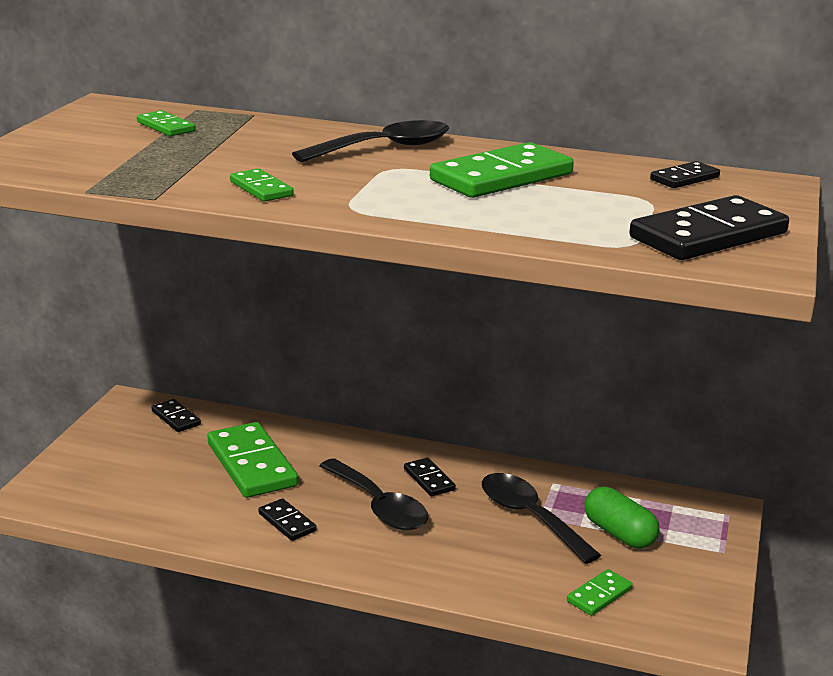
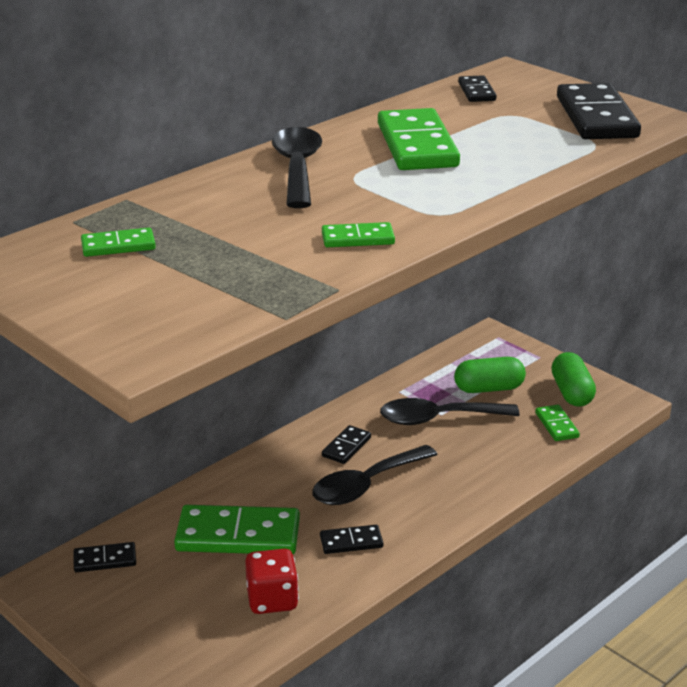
camera: 60 degrees left, 5 degrees up
(177, 506) = (272, 600): none -> red dice
(379, 506) = (366, 485): black spoon -> black spoon turned 150 degrees clockwise
(429, 479) = (346, 447): black domino -> black domino turned 60 degrees counterclockwise
(675, 590) = (571, 393): none -> green capsule

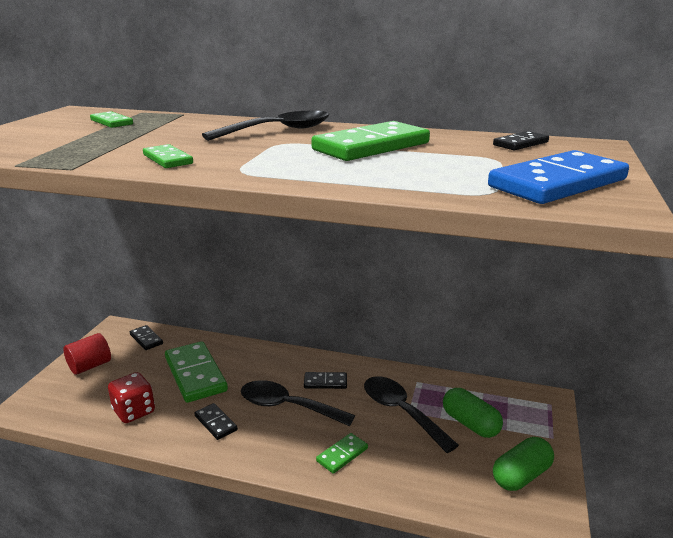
camera: 60 degrees right, 5 degrees down
(124, 623) = (90, 366): none -> red cylinder
(557, 425) = (460, 482): green domino -> green domino (342, 455)
(596, 117) = (557, 183): black domino -> blue domino

